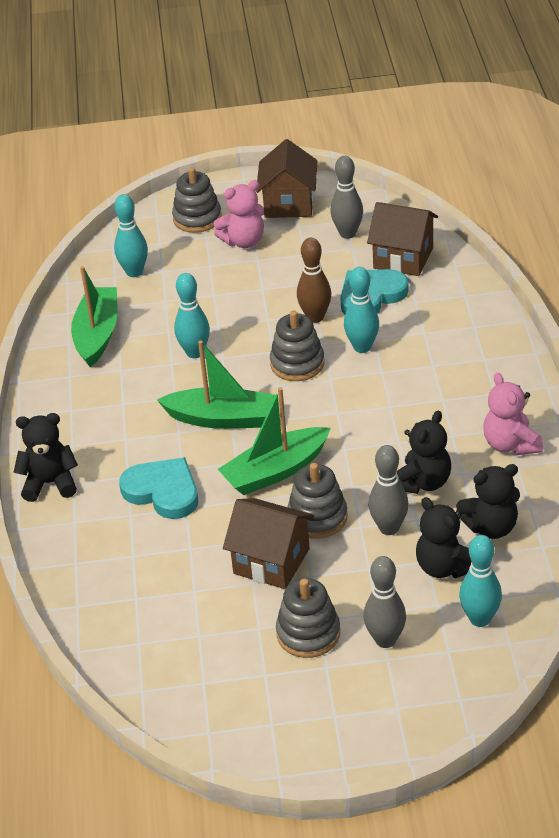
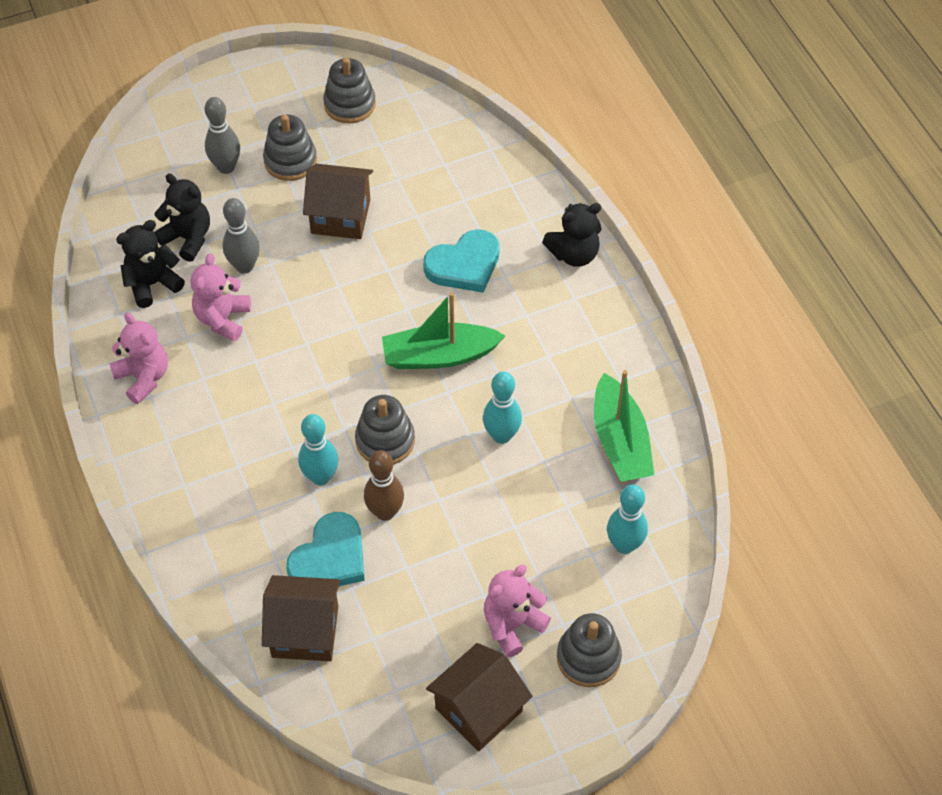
camera: 160 degrees right, 15 degrees up
(163, 491) = (464, 265): turquoise heart -> turquoise heart turned 45 degrees counterclockwise
(275, 471) = (366, 305): green boat -> none
(289, 204) = (479, 710): brown house -> brown house turned 60 degrees clockwise
(317, 517) = (312, 265): grey stacking toy -> grey stacking toy (350, 104)
(347, 233) = (385, 664): grey bowling pin -> none
(422, 482) = (223, 319): black teddy bear -> pink teddy bear
(480, 619) = (151, 198): turquoise bowling pin -> none

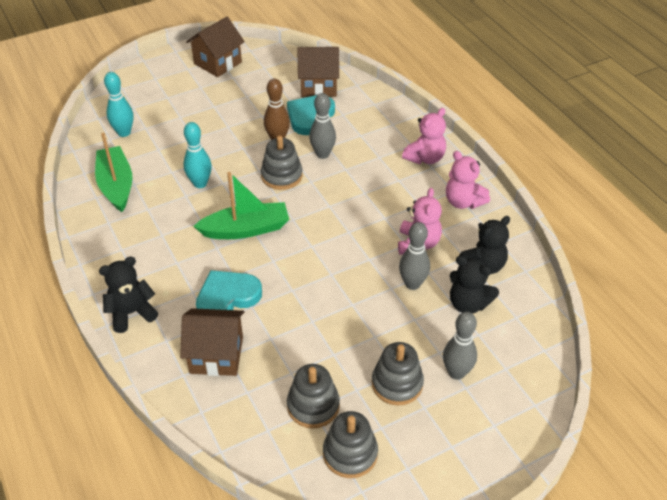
camera: 175 degrees right, 10 degrees down
(320, 477) = (322, 154): turquoise bowling pin -> grey bowling pin
(341, 216) = (339, 332): brown house -> brown house (216, 355)
(512, 625) = (197, 95): pink teddy bear -> pink teddy bear (425, 158)
(588, 657) = (154, 85): grey stacking toy -> grey stacking toy (313, 406)

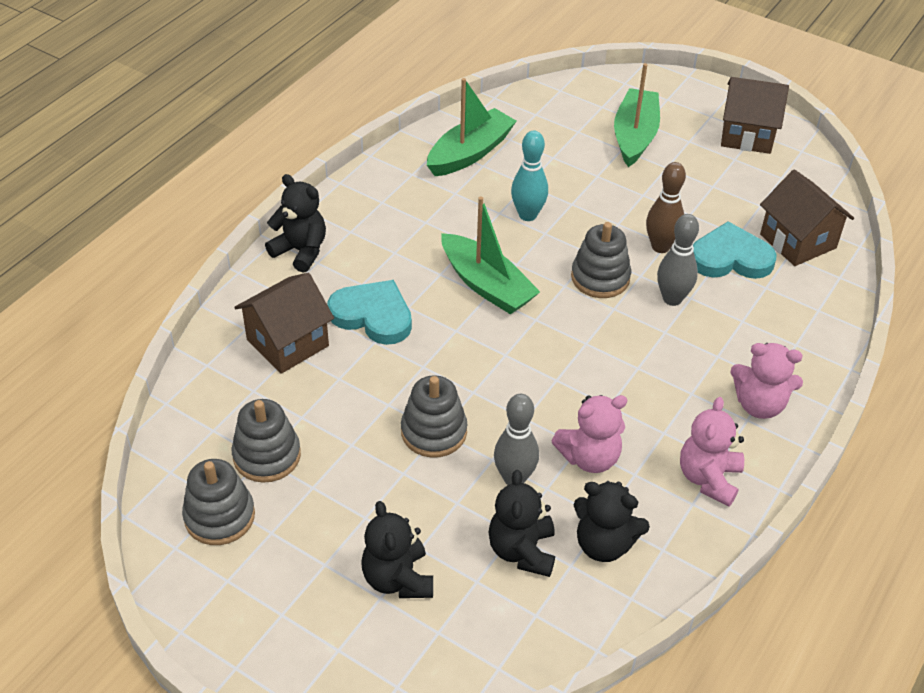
camera: 60 degrees right, 0 degrees up
(124, 132) = (555, 119): turquoise bowling pin -> none
(174, 106) = (635, 136): none -> green boat
(216, 355) = (287, 343): brown house -> brown house turned 75 degrees clockwise
(397, 384) = (344, 523): grey stacking toy -> grey stacking toy (434, 432)
(456, 373) = (398, 579): grey bowling pin -> black teddy bear

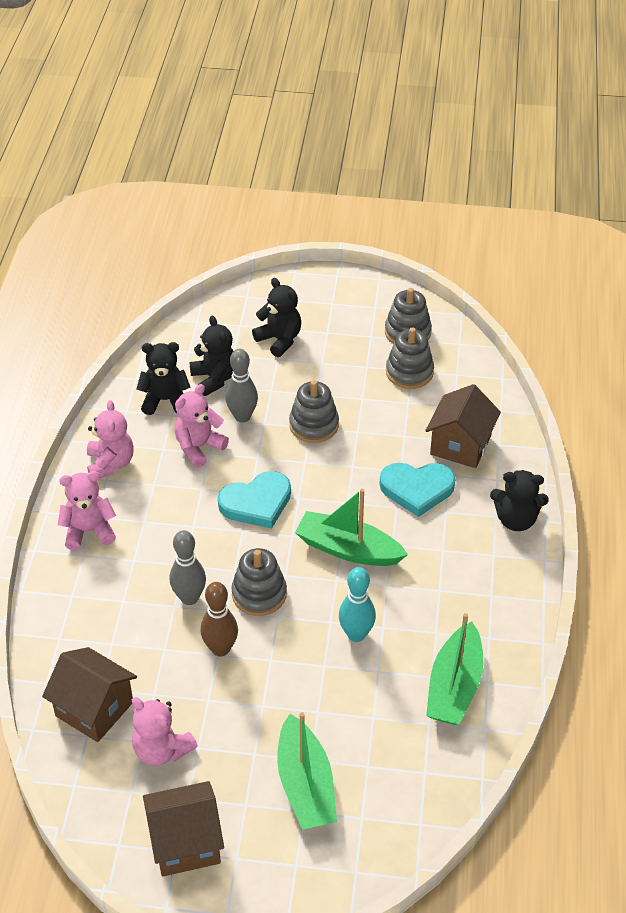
camera: 155 degrees right, 0 degrees up
(730, 258) = (153, 662): turquoise heart -> turquoise heart (257, 503)
(745, 194) = (162, 750): none -> pink teddy bear

